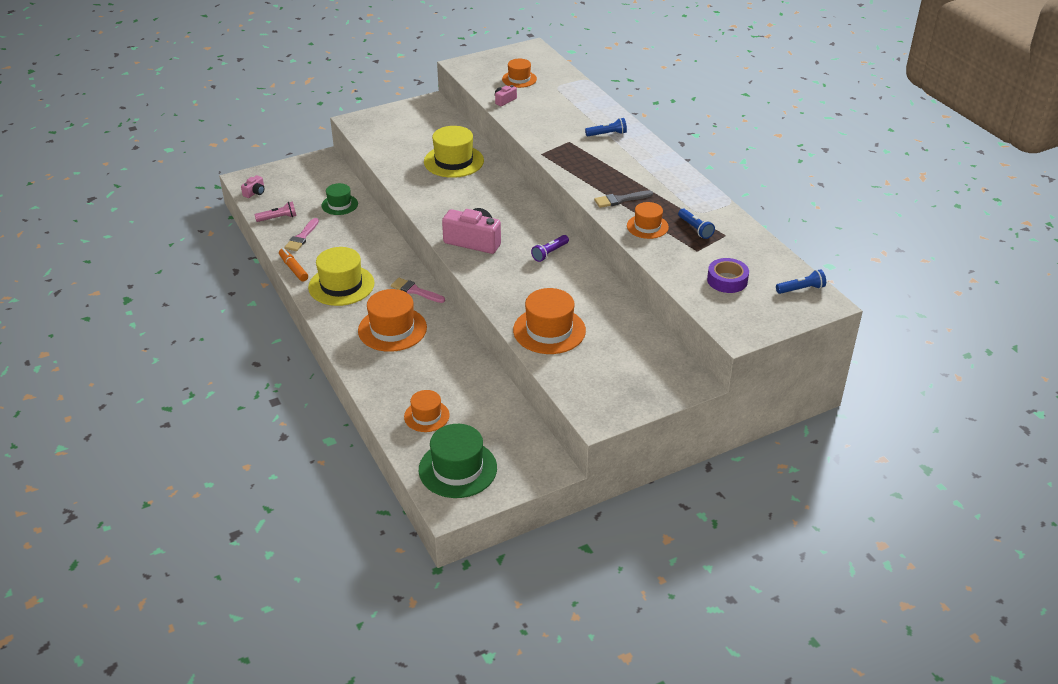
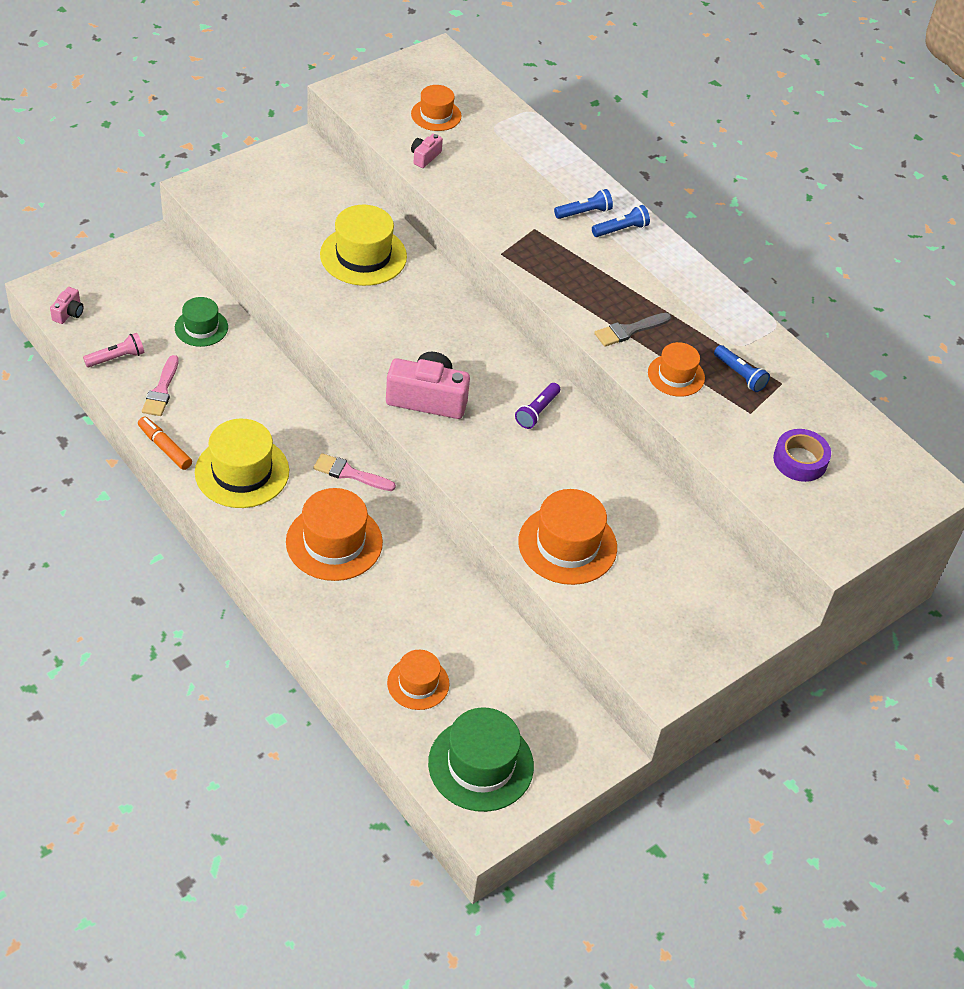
camera: 15 degrees left, 10 degrees up
(801, 289) = (896, 468): blue flashlight -> blue flashlight (621, 229)

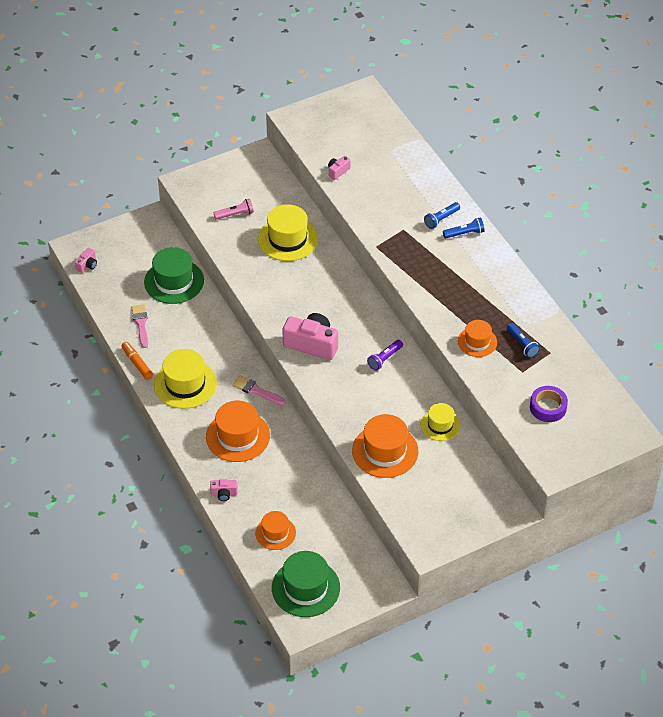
camera: 15 degrees right, 0 degrees up
(116, 358) = (114, 299): pink flashlight -> pink flashlight (235, 214)
(161, 390) = (141, 324): pink brush -> pink brush turned 150 degrees clockwise
(201, 327) = (174, 281): green hat -> green hat, size x1.65
(329, 630) = (224, 493): none -> pink camera
(436, 115) = (352, 139): orange hat -> none
(584, 212) = (441, 219): blue flashlight -> blue flashlight turned 150 degrees clockwise
(629, 330) = (452, 308): grey brush -> none
(638, 500) = (440, 425): none -> yellow hat

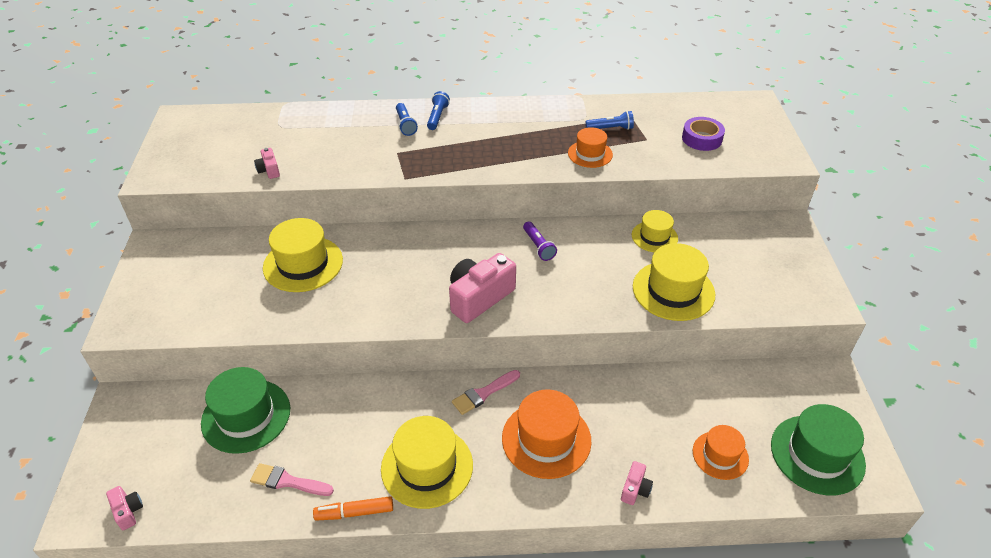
camera: 65 degrees left, 5 degrees down
(235, 214) = (222, 296): pink flashlight -> none
(385, 451) = (673, 290): orange hat -> yellow hat

